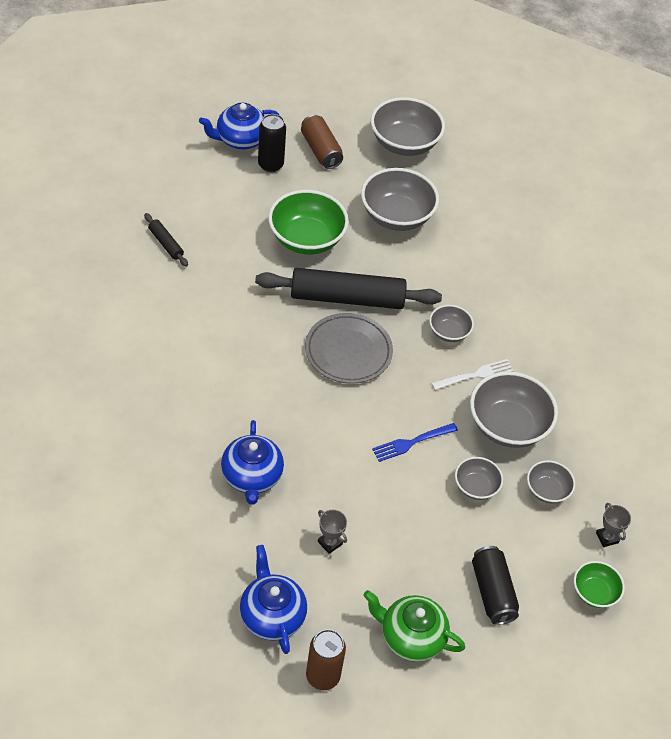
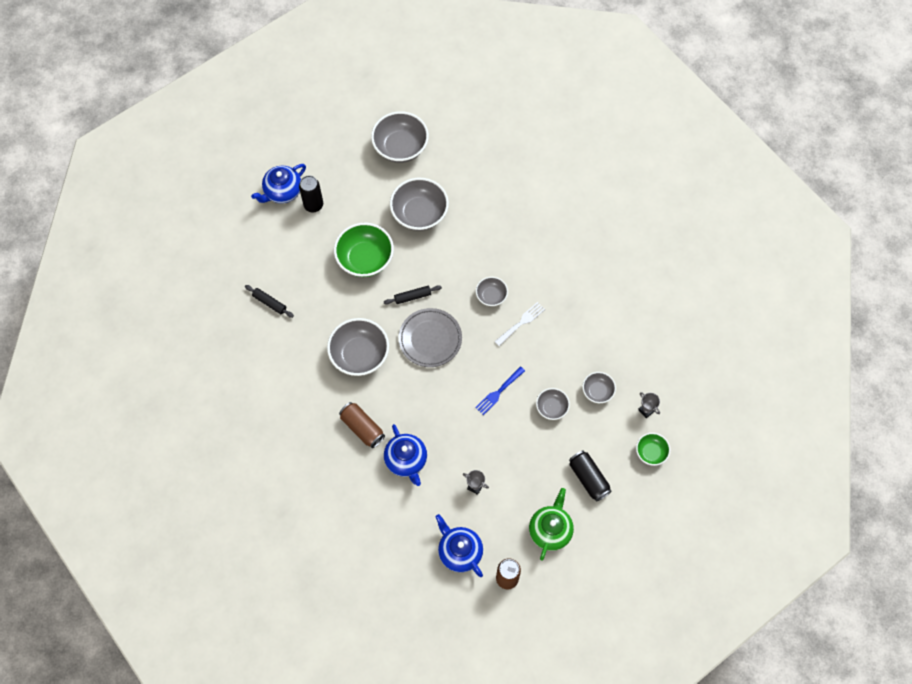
camera: 15 degrees left, 15 degrees up
(320, 150) = (344, 178): brown can -> brown can (362, 428)
(347, 298) = (412, 297): black rolling pin -> black rolling pin, size x0.44
(411, 637) = (550, 530): green teapot -> green teapot turned 105 degrees clockwise
(508, 426) = (556, 353): grey bowl -> grey bowl (359, 355)

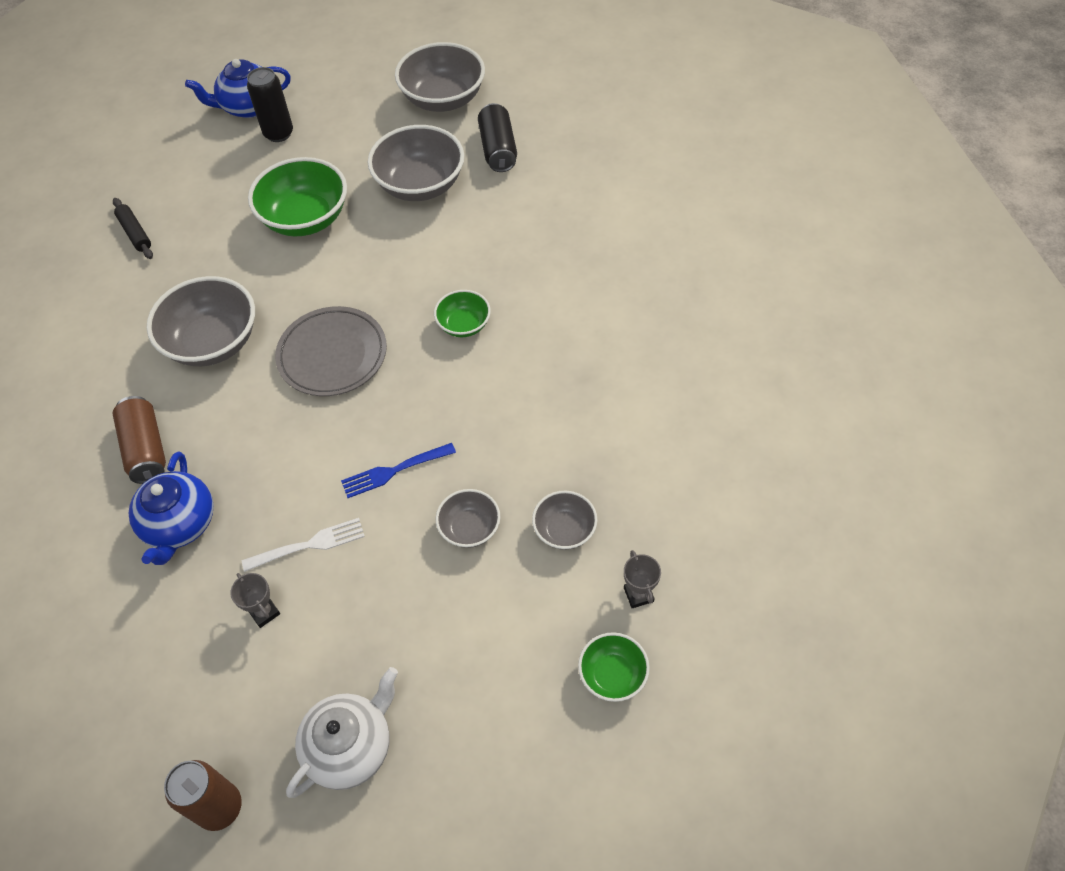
camera: 25 degrees right, 10 degrees down
(412, 297) = (343, 288): black rolling pin -> none
(459, 551) = (168, 718): blue teapot -> none
(491, 296) = (464, 325): grey bowl -> green bowl
(521, 323) = (489, 379): white fork -> white fork (308, 545)
(550, 530) = (350, 747): green teapot -> white teapot
(588, 478) = (471, 677): black can -> black can (498, 149)

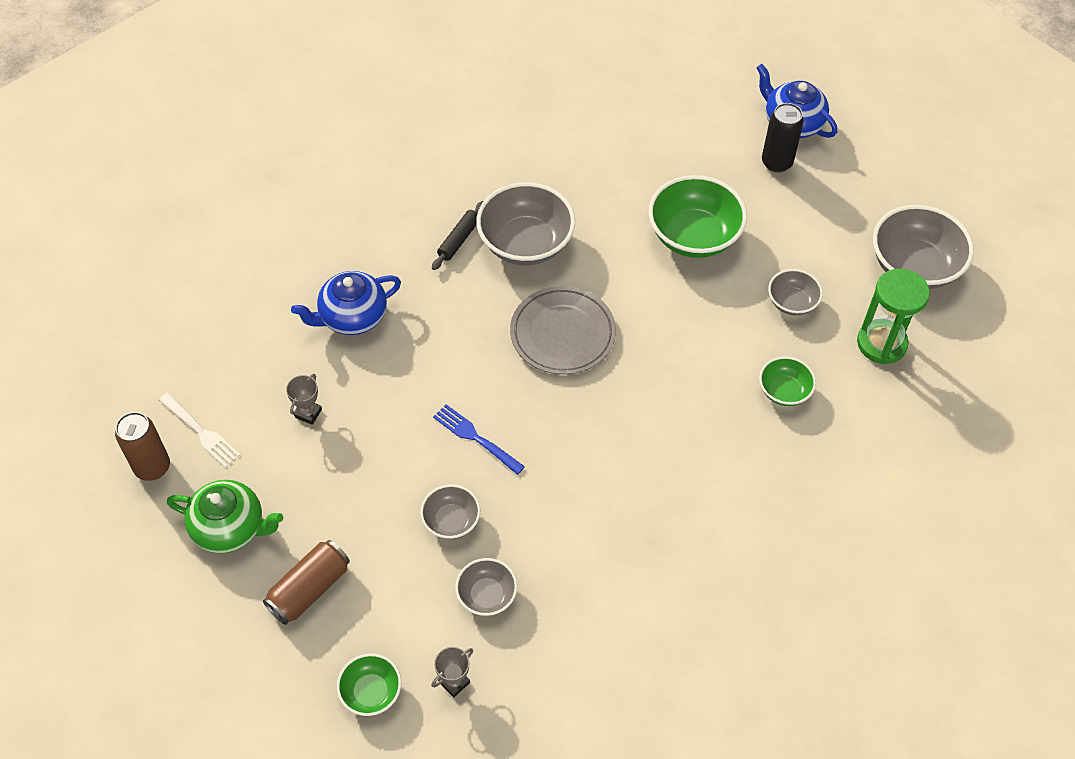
camera: 60 degrees right, 0 degrees up
(135, 233) = (600, 127): black rolling pin -> black rolling pin (459, 239)
(146, 449) = (404, 257): brown can -> brown can (309, 589)
(308, 545) = (377, 412): white fork -> white fork (200, 431)
(350, 747) = (230, 528): white teapot -> green teapot
(420, 185) = (792, 302): grey bowl -> grey bowl, size x0.54
(464, 325) = (653, 416): green bowl -> green bowl (784, 391)
(498, 149) = (881, 343): black can -> green hourglass

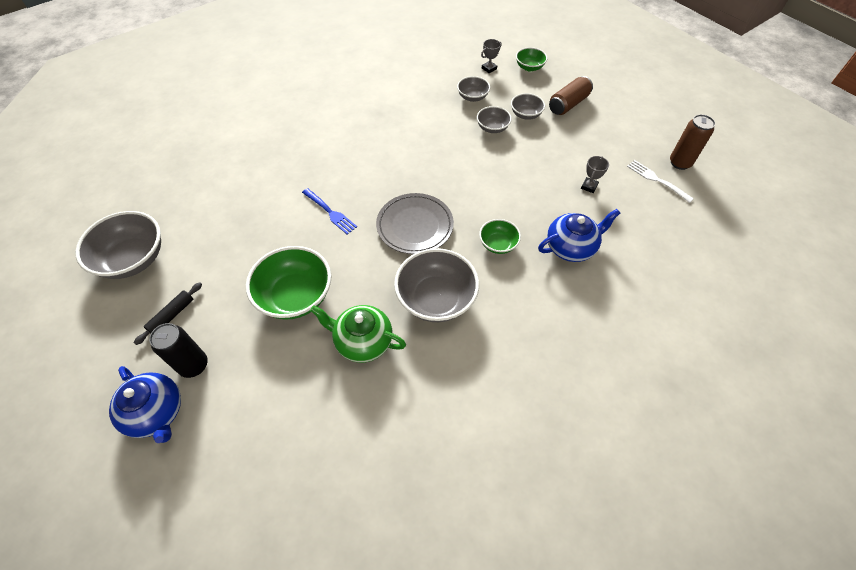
camera: 175 degrees left, 0 degrees up
(230, 528) = (620, 132): green teapot -> green teapot (363, 341)
(459, 239) = (492, 306): black rolling pin -> black rolling pin (172, 315)
(476, 438) = (478, 167): blue fork -> blue fork (329, 212)
(784, 391) = (273, 181): green bowl -> green bowl (498, 244)
(792, 302) = (240, 238): grey bowl -> grey bowl (525, 115)
(881, 343) = (192, 206): green hourglass -> none

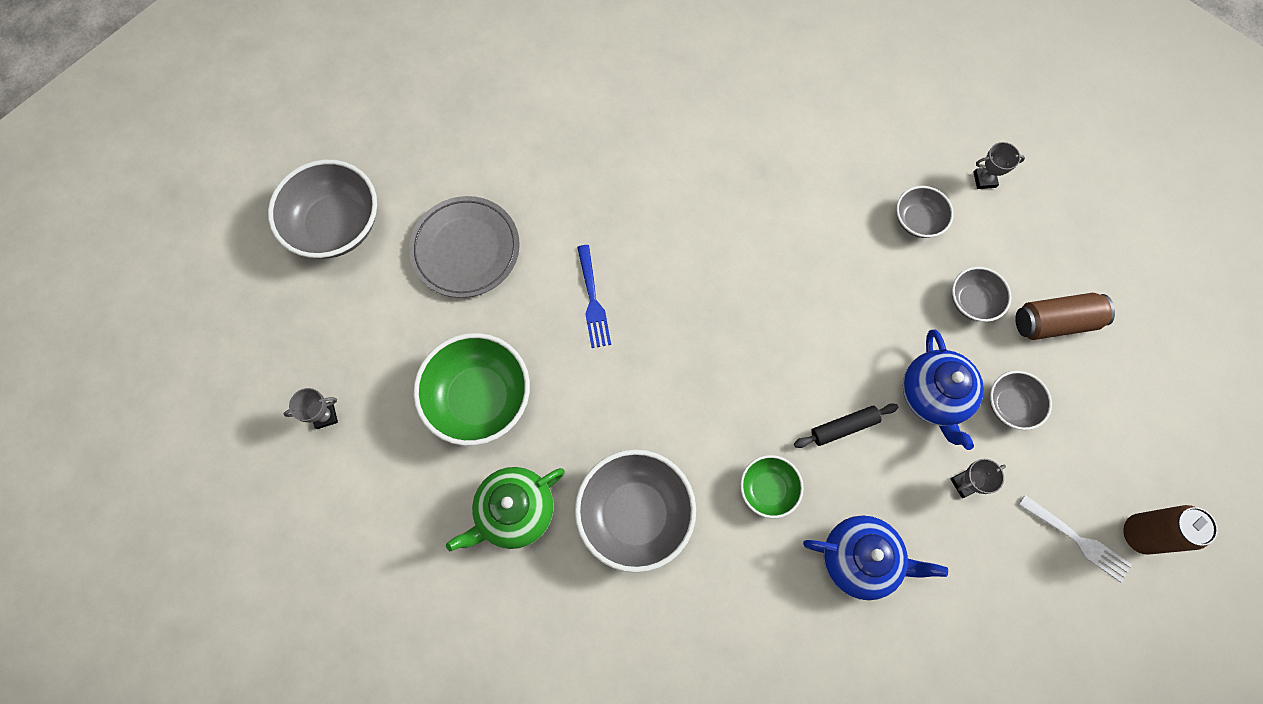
camera: 35 degrees right, 15 degrees up
(157, 412) = (261, 448): blue teapot -> blue teapot (934, 396)
(172, 315) = (336, 334): black rolling pin -> black rolling pin (843, 427)
(194, 365) = (325, 416): black can -> grey trophy
(363, 341) = (515, 512): green teapot -> green teapot turned 90 degrees counterclockwise
(415, 226) = (682, 390): grey plate -> grey plate (466, 249)
(492, 128) = (904, 295): grey bowl -> grey bowl (1010, 405)
(529, 67) = (1050, 214): green bowl -> none
(657, 180) = (1076, 539): white fork -> white fork turned 135 degrees clockwise

